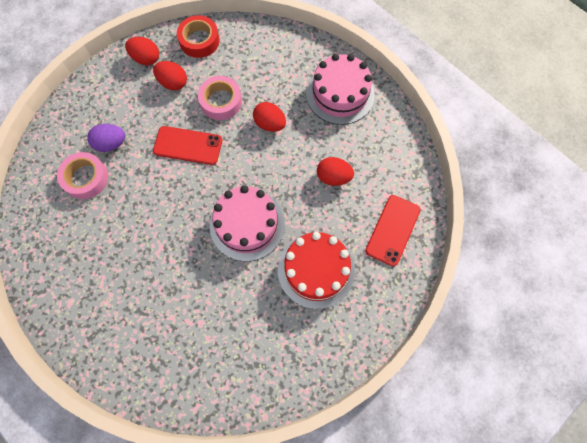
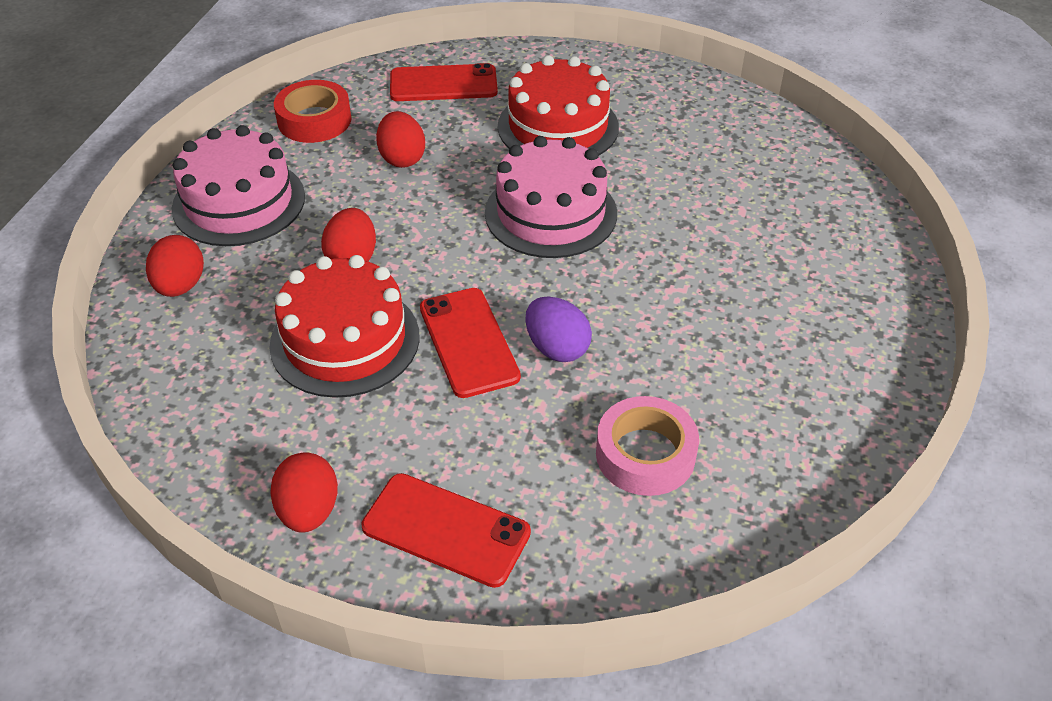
camera: 120 degrees left, 25 degrees down
(106, 95) = (446, 530): none -> red phone
(111, 144) = (547, 456): purple egg -> purple egg (557, 348)
(173, 83) = (345, 431): red egg -> red egg (180, 286)
(199, 40) = (211, 441): red tape -> red tape (314, 120)
(221, 101) = (345, 340): pink tape -> red cake

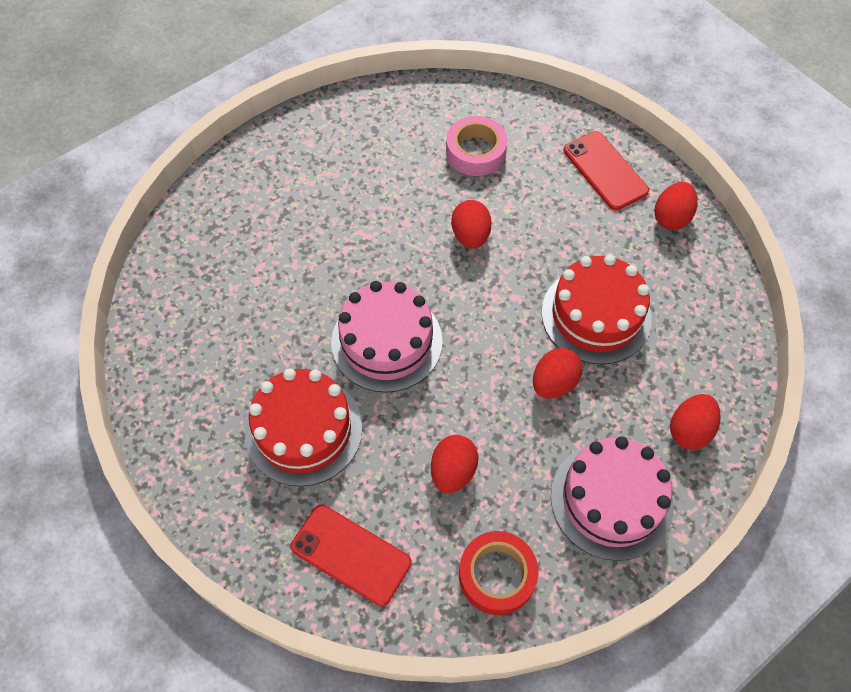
camera: 145 degrees left, 15 degrees up
(468, 342) = (519, 269): red phone -> none
(557, 348) = (470, 236): purple egg -> red egg

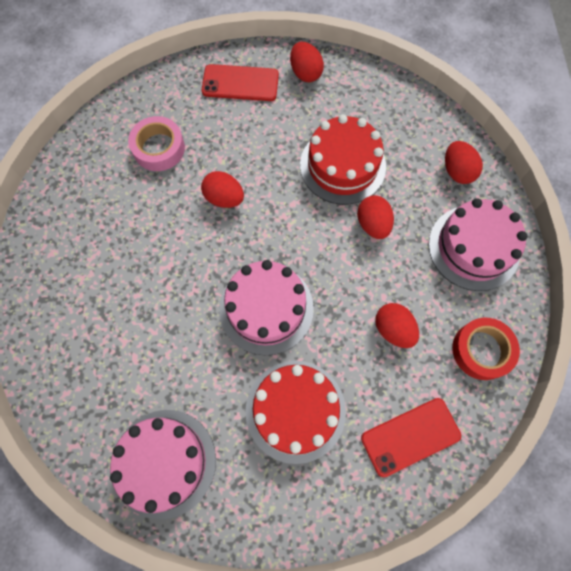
camera: 55 degrees left, 10 degrees up
(182, 350) = (164, 462): none -> pink cake

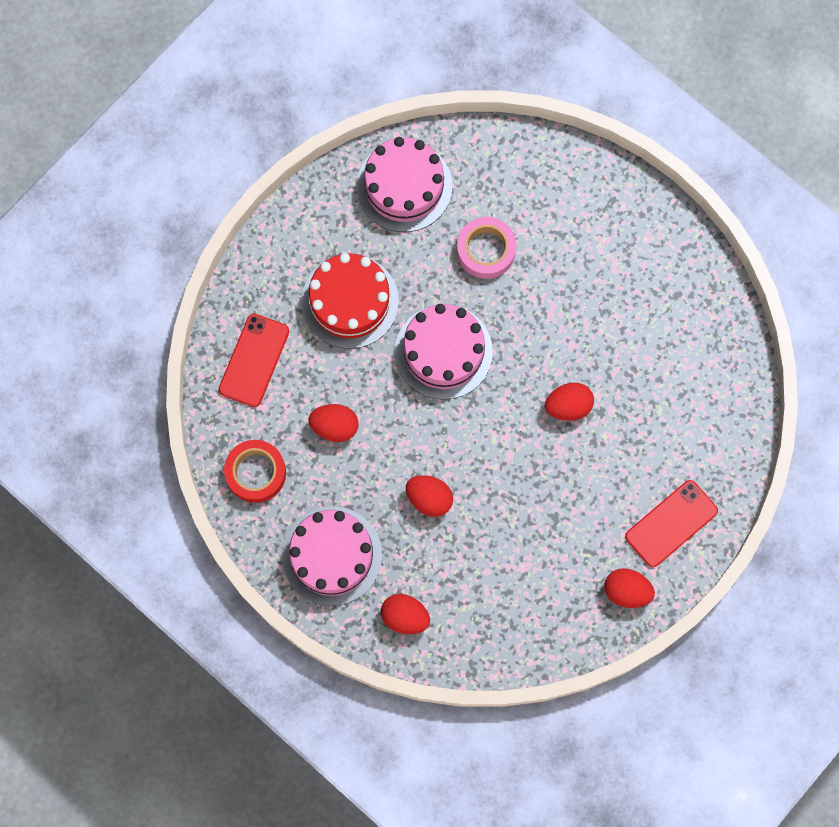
camera: 135 degrees right, 5 degrees up
(159, 148) = (668, 396): pink tape -> pink tape (486, 250)
(342, 165) = (504, 528): red cake -> none

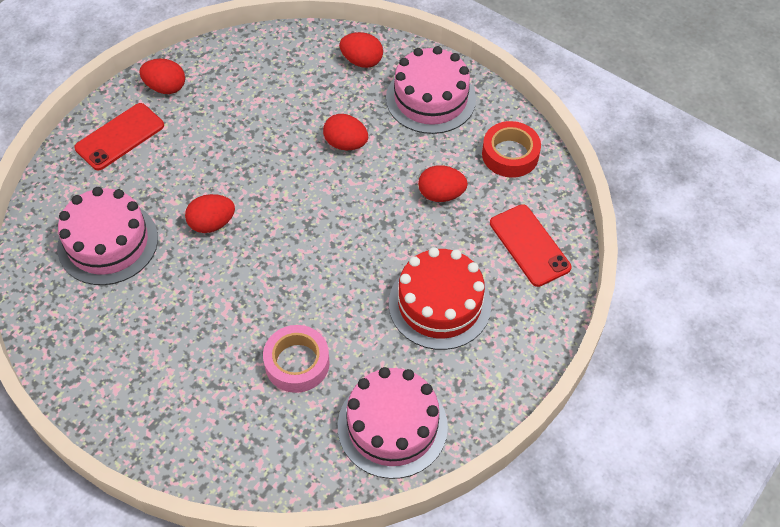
camera: 175 degrees right, 20 degrees down
(254, 360) = (529, 245): red phone -> red phone turned 45 degrees counterclockwise
(443, 351) = (338, 264): pink cake -> pink cake (108, 243)

